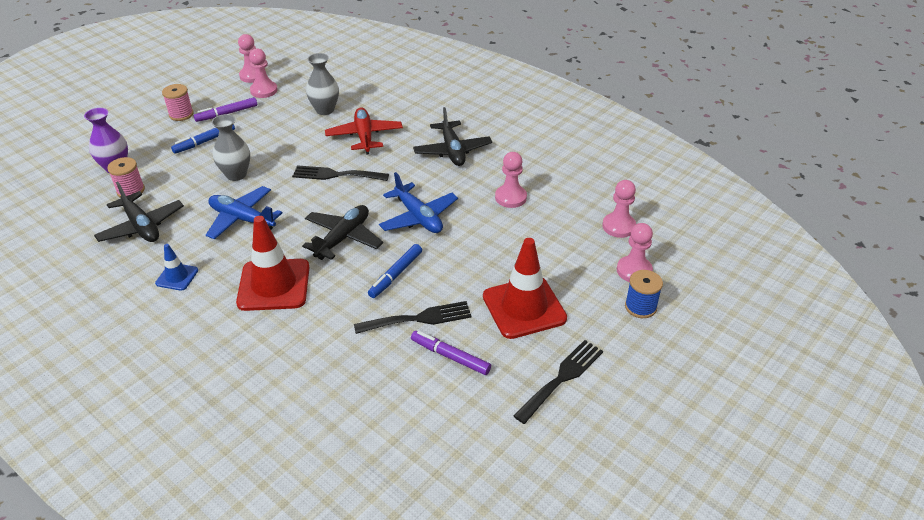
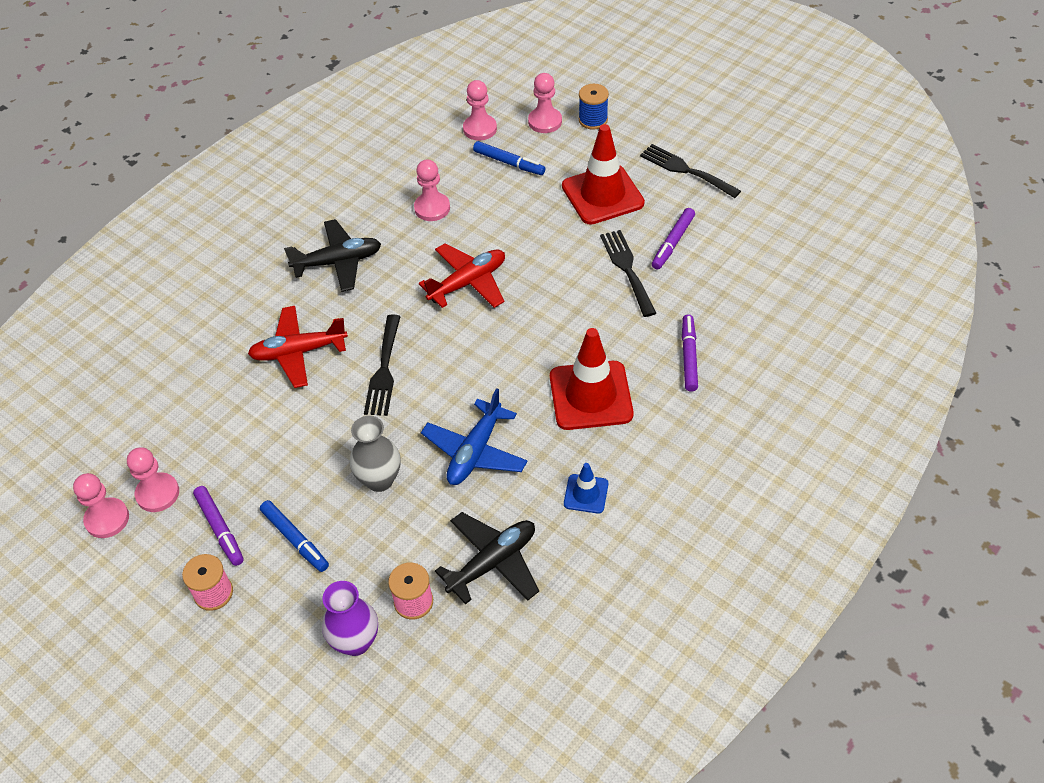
camera: 90 degrees left, 10 degrees up
(297, 355) = (689, 356): none -> purple marker
(325, 110) = (226, 406): grey vase -> none
(343, 238) = (507, 345): black plane -> none
(395, 275) = (565, 293): blue marker -> blue marker (509, 163)
(418, 217) = (468, 283): blue plane -> red plane

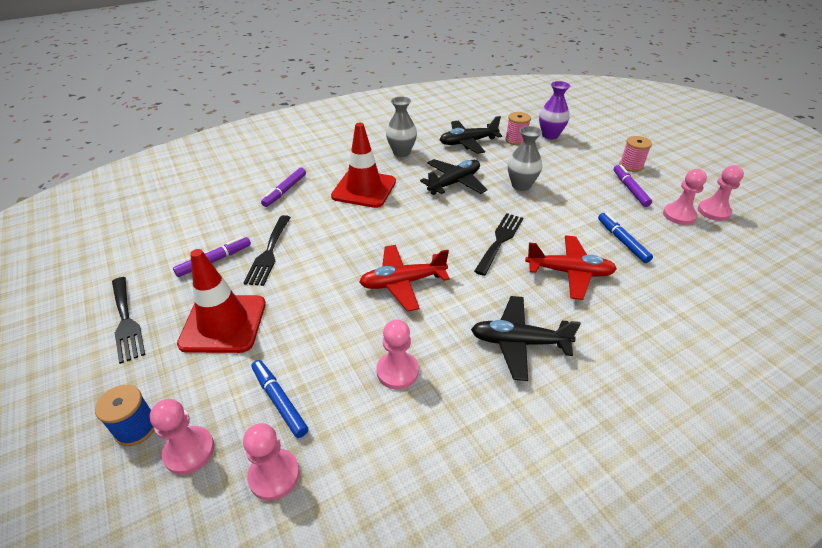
camera: 160 degrees left, 10 degrees down
(295, 539) = (580, 174): blue marker -> blue marker (622, 241)
(475, 451) = (454, 183): blue plane -> black plane
(586, 494) = (401, 152): blue traffic cone -> grey vase

